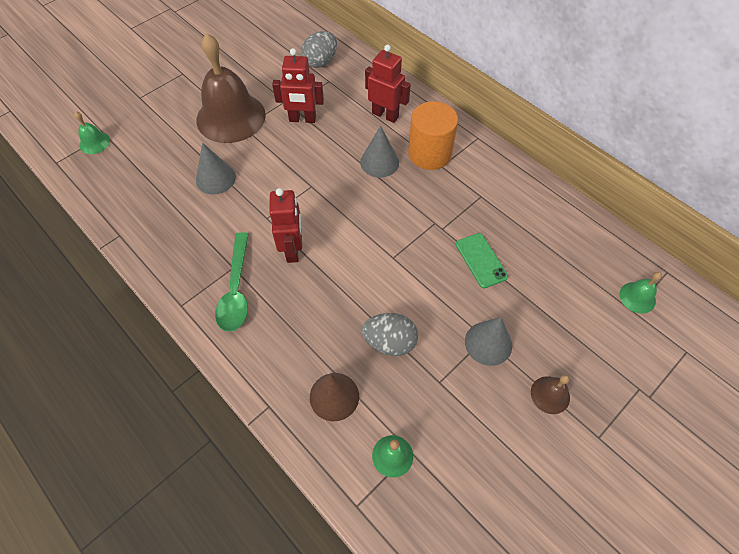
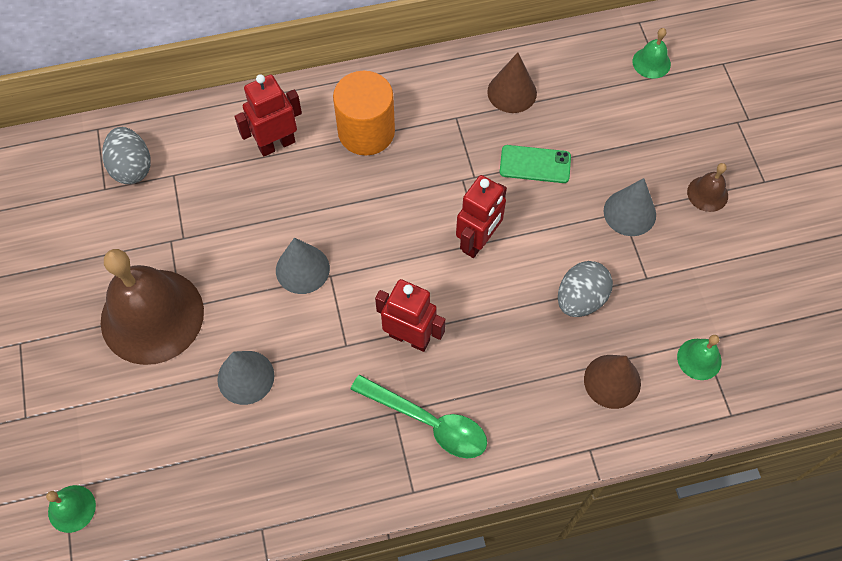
camera: 60 degrees left, 5 degrees up
(302, 119) = (217, 235): red robot -> red robot (478, 241)
(379, 162) = (344, 187): grey cone -> grey cone (302, 269)
(529, 218) = (512, 92): none -> brown cone

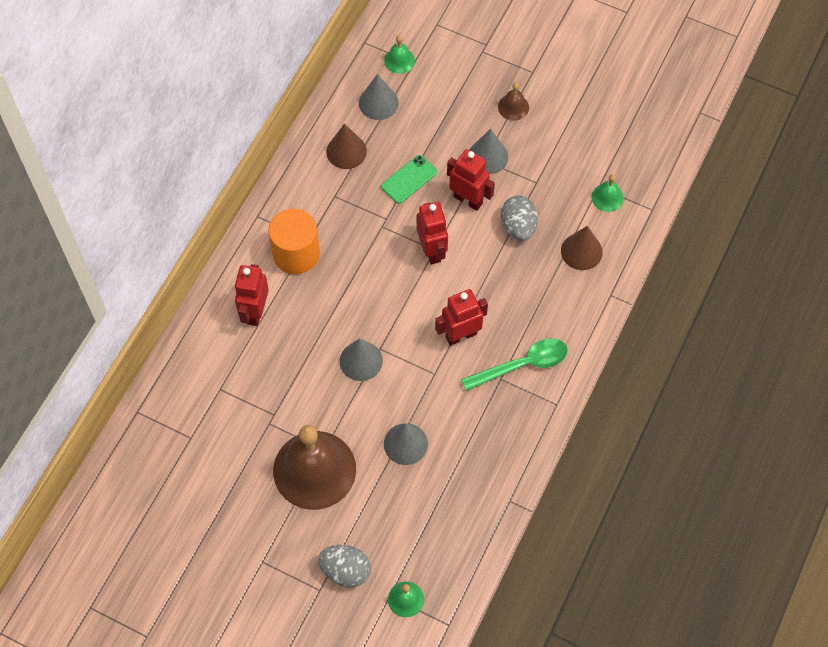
camera: 50 degrees left, 0 degrees up
(132, 167) = (190, 410): grey egg -> grey egg (345, 570)
(564, 231) = (468, 200): none -> red robot
(589, 79) = (378, 103): none -> grey cone

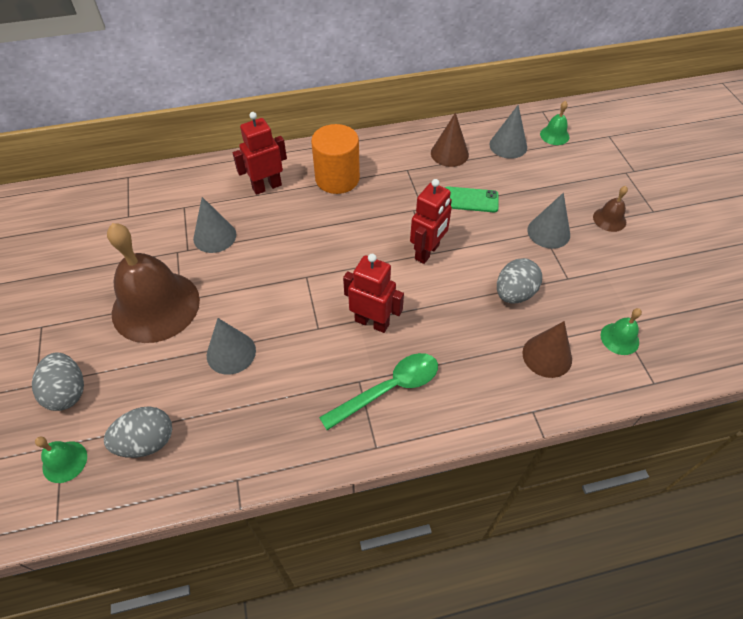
camera: 50 degrees right, 10 degrees down
(361, 361) = (283, 272): grey cone -> grey cone (214, 236)
(434, 539) = (147, 442): none -> grey egg
(468, 200) = (497, 245): red robot -> none
(522, 365) = (389, 389): green spoon -> green spoon turned 60 degrees counterclockwise

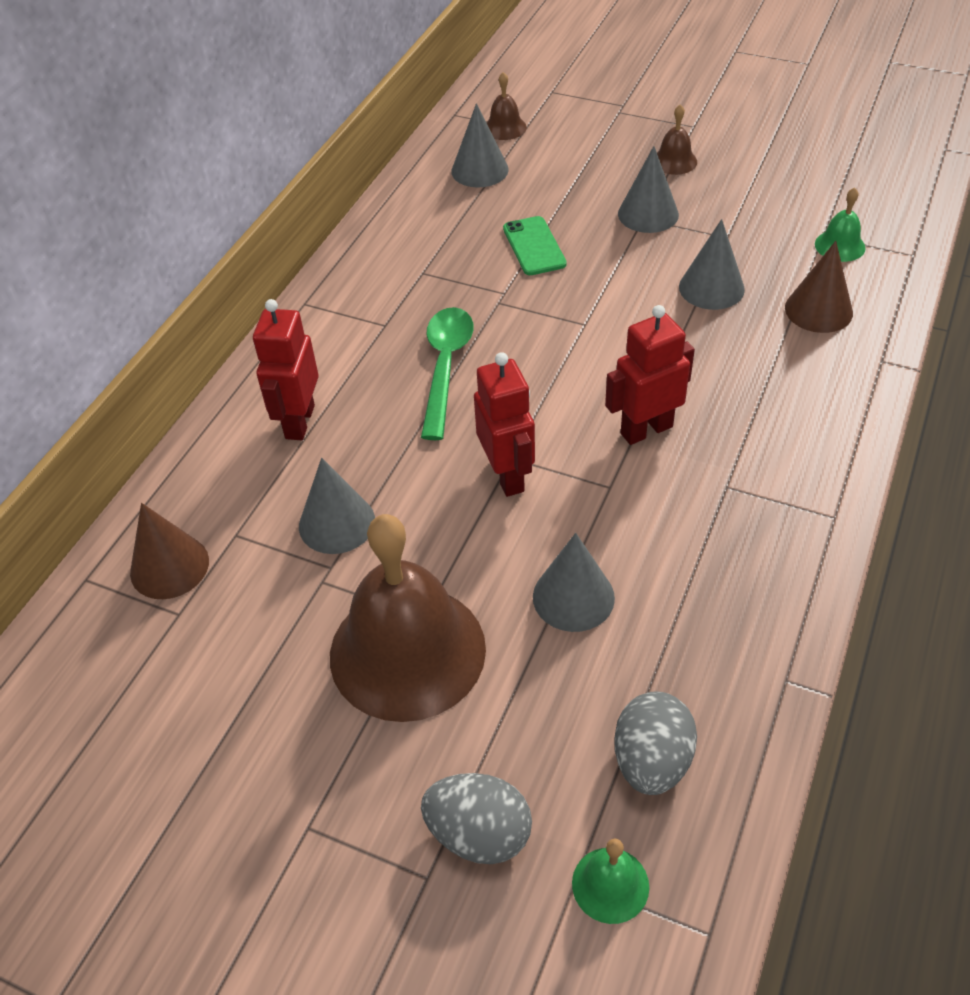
camera: 50 degrees left, 5 degrees down
(337, 179) = (365, 344): orange cylinder -> none
(389, 389) = (760, 463): green spoon -> green spoon (445, 367)
(427, 252) = (581, 325): red robot -> red robot (507, 475)
(449, 153) = (437, 222): brown cone -> brown cone (169, 566)
(470, 200) = (534, 246): green phone -> green phone turned 60 degrees counterclockwise
(514, 293) = (711, 288): grey egg -> grey cone
(554, 135) = (505, 127): green bell -> brown bell

